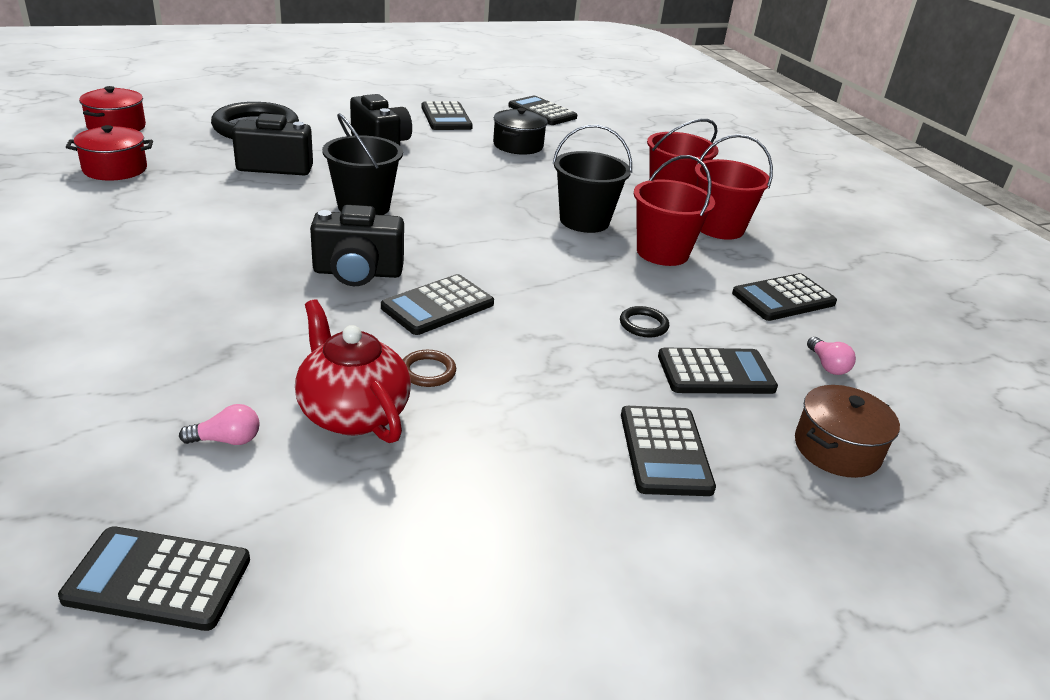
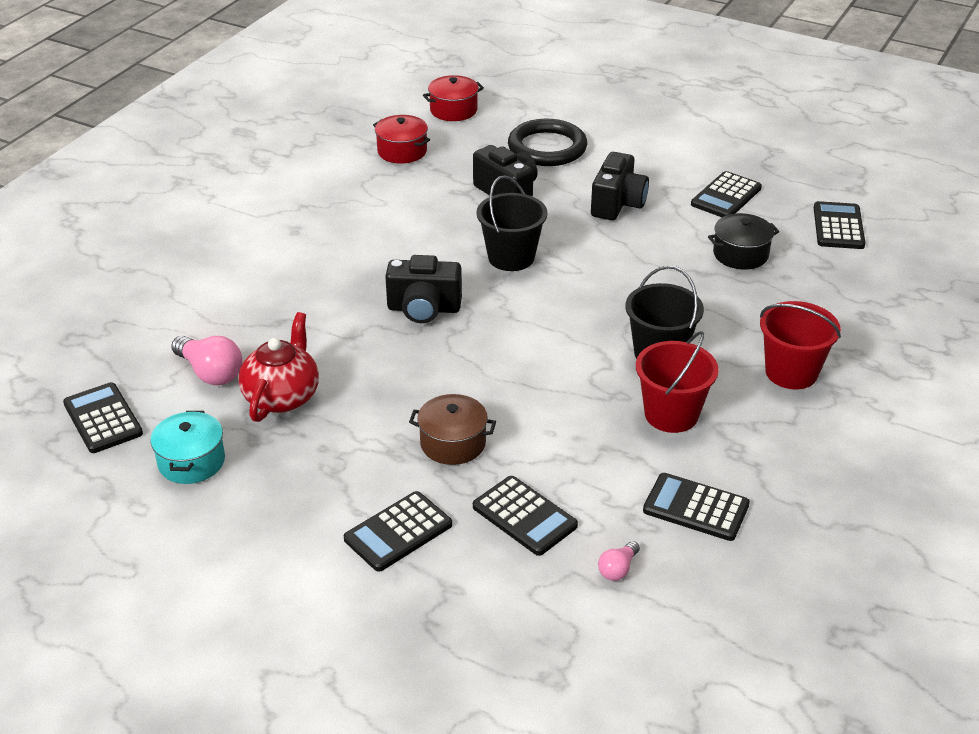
camera: 55 degrees right, 5 degrees up
(226, 440) = (210, 372): pink light bulb -> pink light bulb, size x1.83
(358, 273) = (424, 309): black camera -> black camera turned 45 degrees counterclockwise
(364, 540) = (191, 461): none -> turquoise pot
(428, 371) = (356, 398): brown ring -> none
(438, 306) = (432, 360): black calculator -> none
(643, 325) = (541, 455): black ring -> none
(719, 228) = (773, 423): red bucket -> none
(837, 449) = (503, 611): brown pot -> brown pot (453, 443)

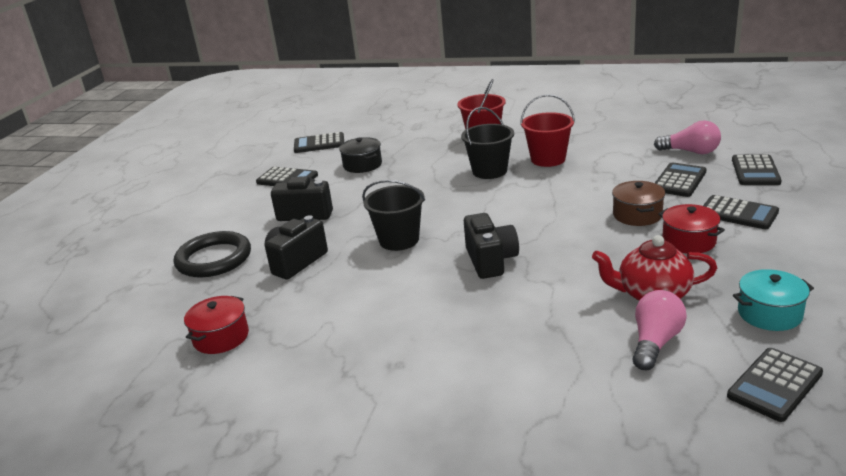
camera: 100 degrees left, 10 degrees down
(453, 110) = (130, 326): red pot -> red pot (689, 241)
(618, 569) = (690, 152): pink light bulb -> pink light bulb, size x1.83
(696, 508) = (622, 142): black calculator -> black calculator (755, 171)

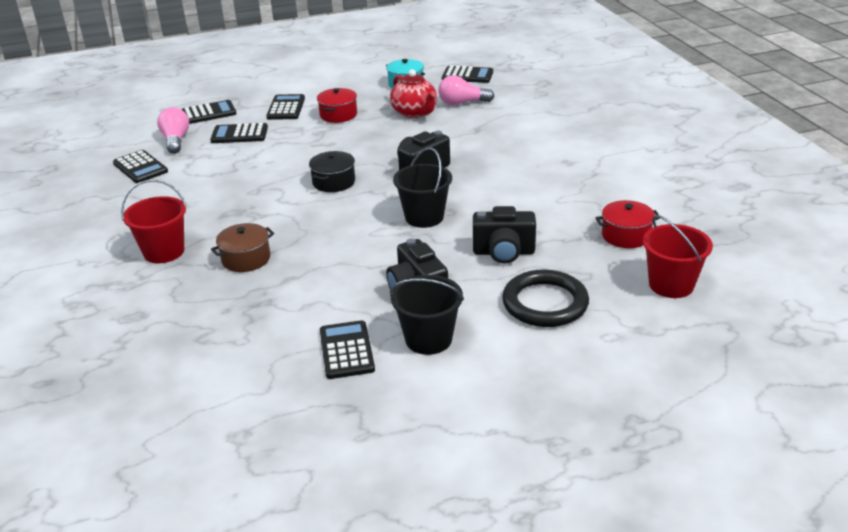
camera: 125 degrees left, 5 degrees up
(319, 144) = (222, 380): black calculator -> black calculator (140, 167)
(362, 165) = (277, 307): black pot -> black pot (334, 182)
(489, 171) = (257, 219): black bucket -> black bucket (428, 339)
(548, 159) = (215, 197): red bucket -> red bucket (671, 285)
(637, 215) = (310, 137): brown pot -> brown pot (246, 259)

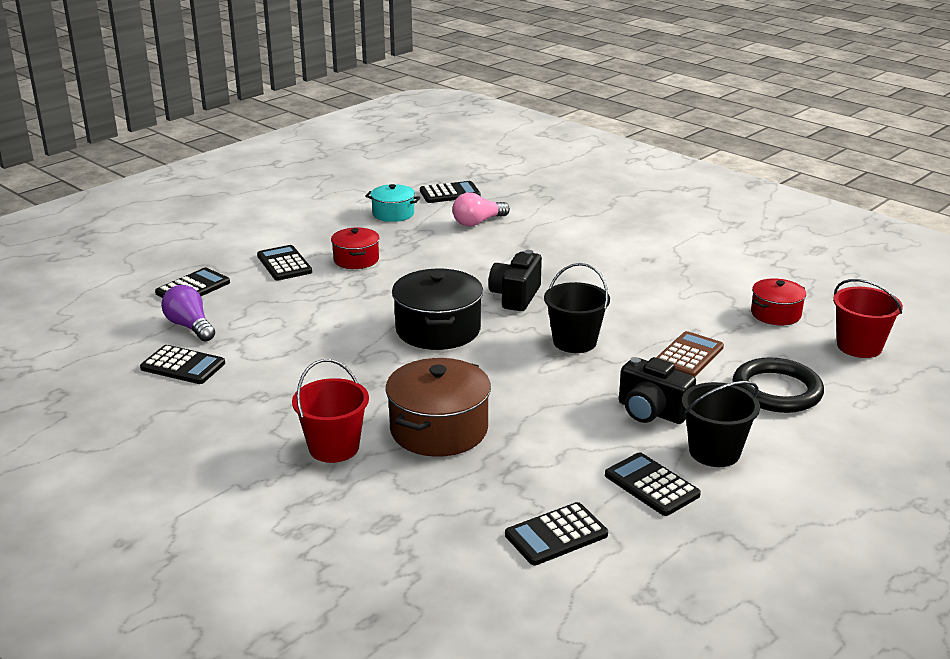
camera: 30 degrees left, 5 degrees down
(176, 141) = (190, 326): pink light bulb -> purple light bulb
(239, 134) = (263, 303): black calculator -> black calculator (556, 535)
(246, 259) = (439, 429): brown pot -> brown pot, size x1.68
(334, 182) = (438, 329): black pot -> black pot, size x1.68
(415, 112) = (439, 241): red teapot -> none
(503, 252) = (688, 356): black camera -> brown calculator

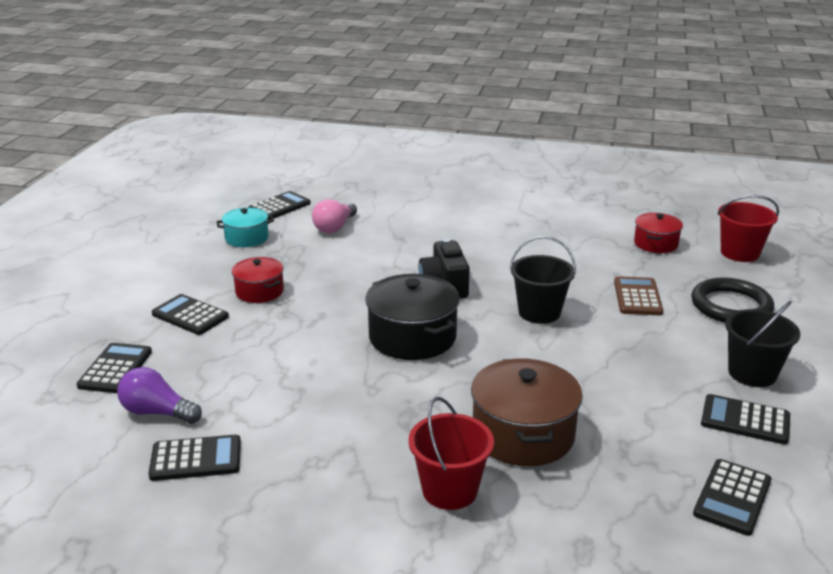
camera: 30 degrees left, 0 degrees up
(651, 412) = (668, 355): black camera -> none

